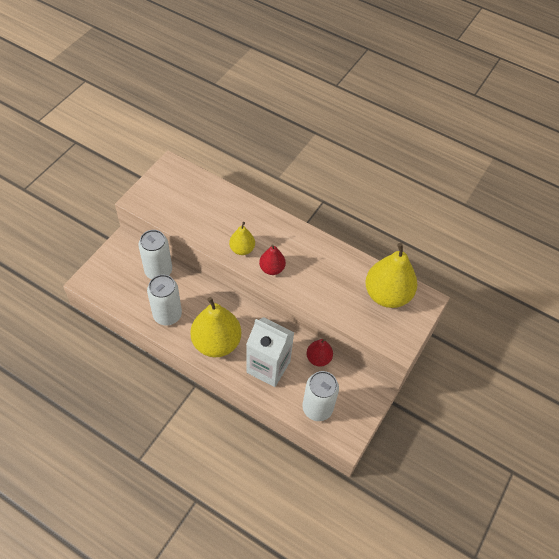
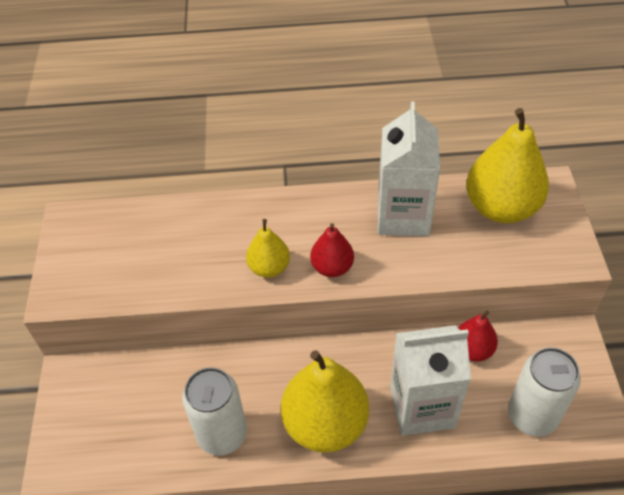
camera: 30 degrees left, 5 degrees down
(158, 271) = (156, 381): white can -> none
(331, 266) = (403, 216): none -> white carton

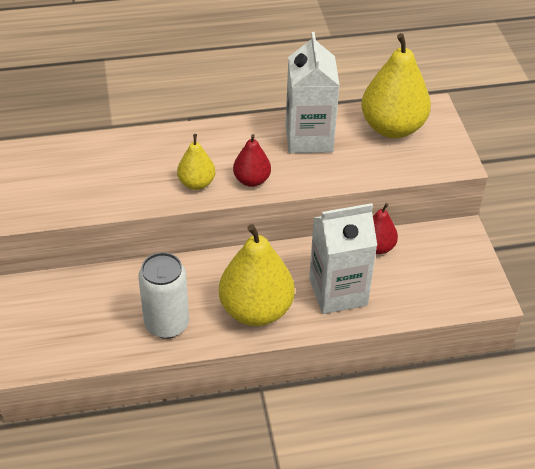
camera: 10 degrees left, 5 degrees down
(532, 415) = (431, 292): white can -> none

